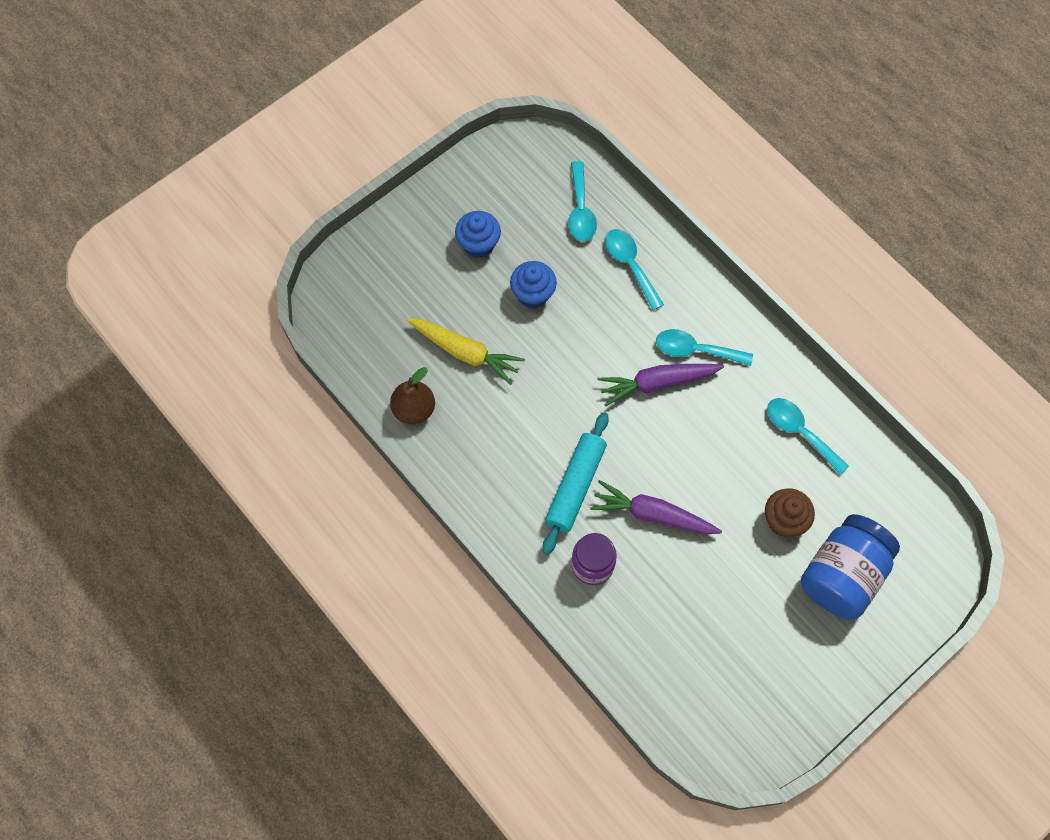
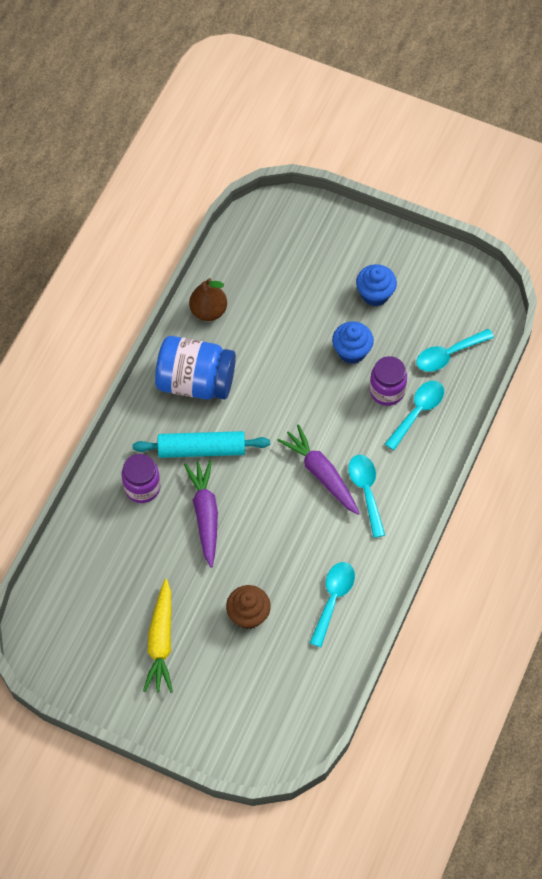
camera: 65 degrees right, 5 degrees down
(465, 352) = (275, 325): yellow carrot -> yellow carrot (161, 642)
(593, 282) = (387, 391): none -> purple jar
(842, 575) = (222, 676): blue jar -> blue jar (195, 381)

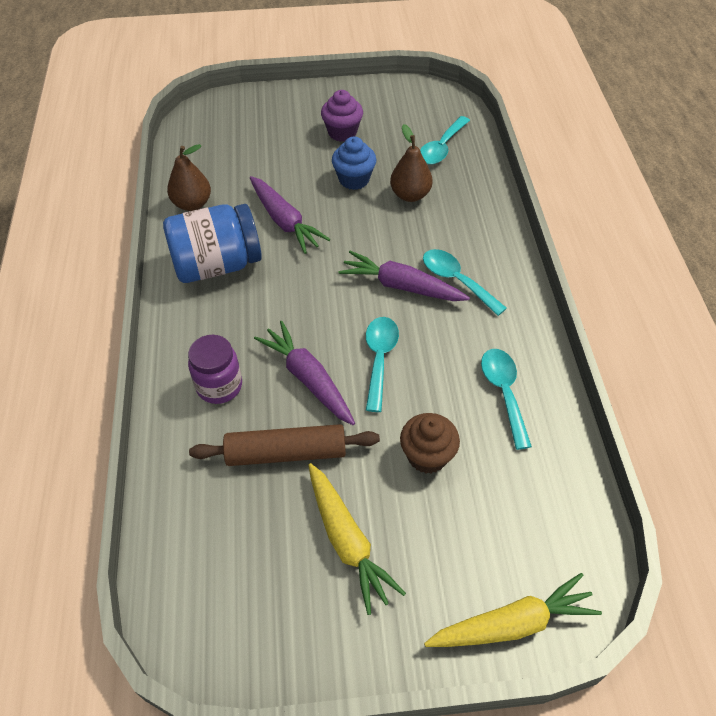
camera: 30 degrees left, 10 degrees down
(158, 562) = (286, 453): none -> brown rolling pin
(201, 449) = (262, 320): turquoise rolling pin -> none
(226, 745) = (512, 623): none -> yellow carrot
(270, 366) = (284, 221): none -> purple carrot
(375, 294) = (342, 132): blue cupcake -> purple cupcake
(387, 391) = (410, 195): purple jar -> brown pear
(417, 412) = (451, 198): turquoise spoon -> turquoise spoon (379, 359)

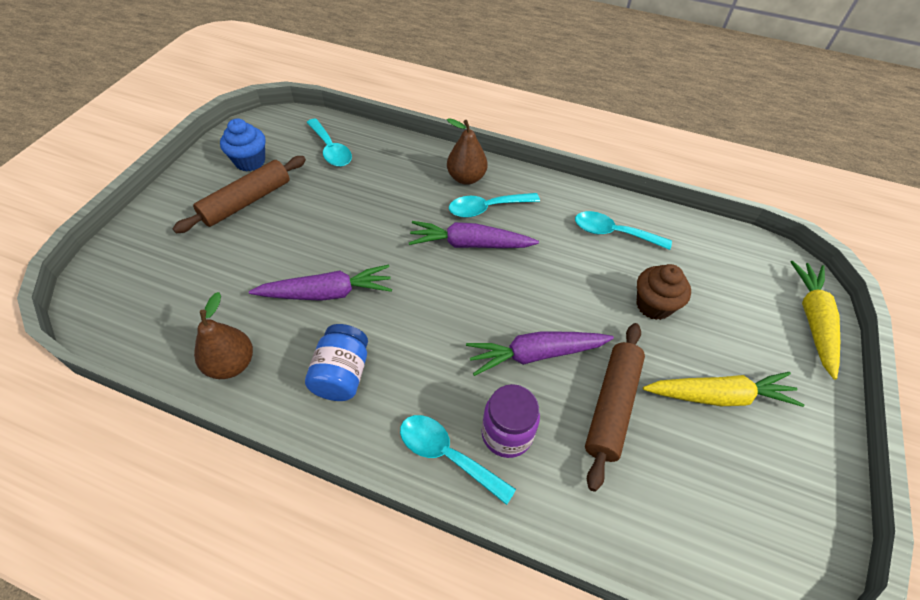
camera: 65 degrees left, 0 degrees up
(217, 265) = (342, 374): blue jar -> blue jar, size x0.64
(342, 132) = (246, 201): purple cupcake -> brown rolling pin
(354, 179) = (317, 220): blue cupcake -> blue cupcake (250, 161)
(379, 359) = (541, 293): turquoise spoon -> turquoise spoon (447, 455)
(401, 286) = (470, 244): purple carrot -> purple carrot turned 45 degrees clockwise
(410, 195) = (369, 193): brown pear -> brown pear (466, 178)

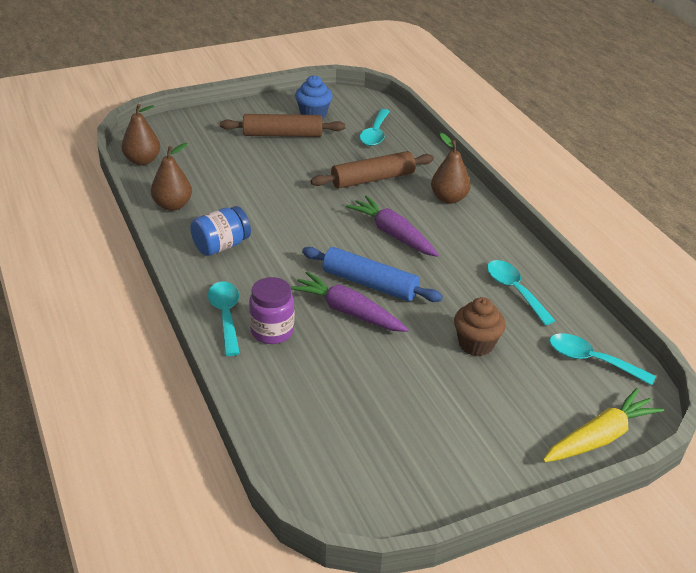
camera: 45 degrees right, 15 degrees down
(127, 332) = (142, 160): none -> brown pear
(327, 293) = (266, 205): purple carrot -> none
(487, 208) = (437, 223): turquoise spoon -> turquoise spoon (592, 360)
(515, 310) = (369, 284): none -> blue rolling pin
(612, 406) = (357, 366): brown rolling pin -> brown rolling pin (373, 179)
(719, 396) = (442, 414): yellow carrot -> none

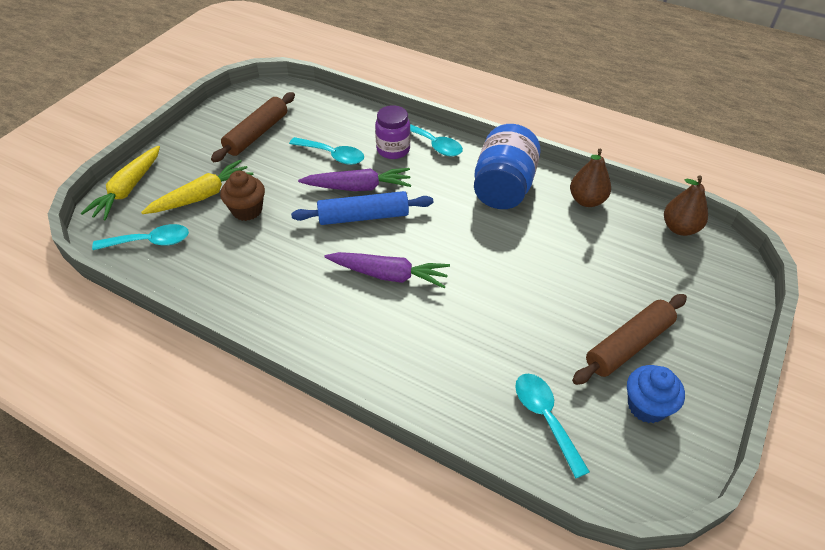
camera: 145 degrees right, 10 degrees up
(221, 246) = (503, 188): blue jar -> blue jar, size x1.56
(373, 179) = (471, 335): brown rolling pin -> brown rolling pin (256, 134)
(448, 198) = (375, 355): brown pear -> none
(514, 291) = (242, 273): turquoise spoon -> turquoise spoon (332, 155)
(515, 384) = (202, 196): none -> yellow carrot

